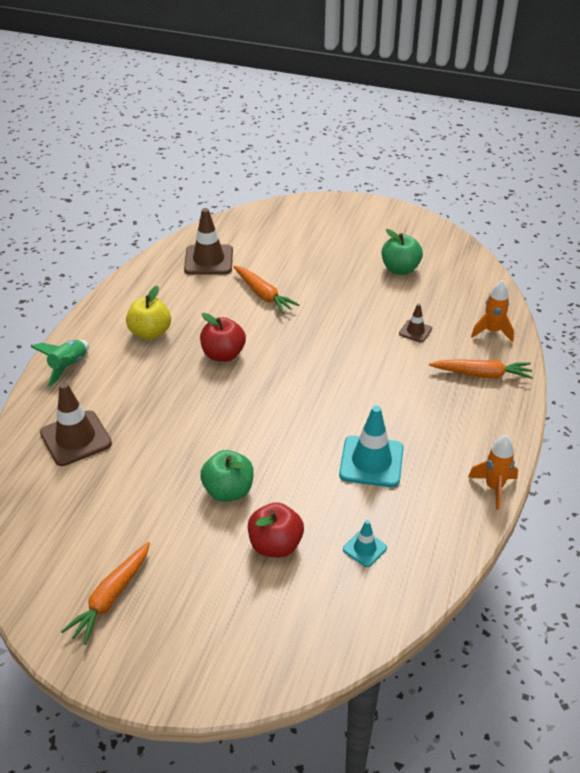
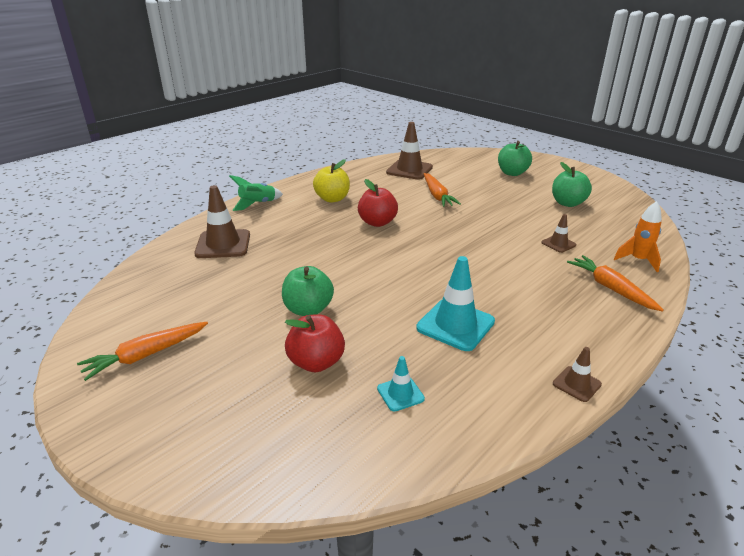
camera: 25 degrees right, 10 degrees down
(324, 235) = (512, 173): none -> green apple
(482, 374) = (611, 288): orange carrot -> orange carrot turned 150 degrees counterclockwise
(494, 488) = (576, 384): orange rocket -> brown traffic cone

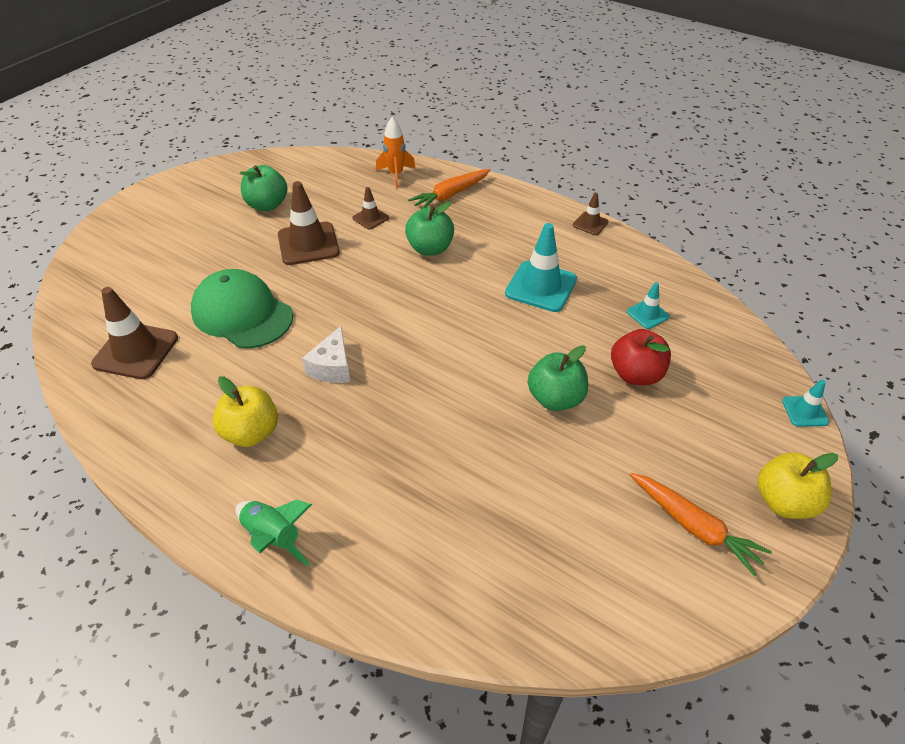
camera: 100 degrees left, 15 degrees up
(122, 421) = (784, 502): none -> yellow apple
(205, 488) = (804, 411): none -> turquoise traffic cone
(223, 244) = (425, 540): brown traffic cone -> brown traffic cone (308, 244)
(377, 222) = (332, 367): red apple -> white cheese
(437, 196) = (242, 313): orange carrot -> green cap
(512, 173) = (165, 244): green apple -> green apple (430, 248)

